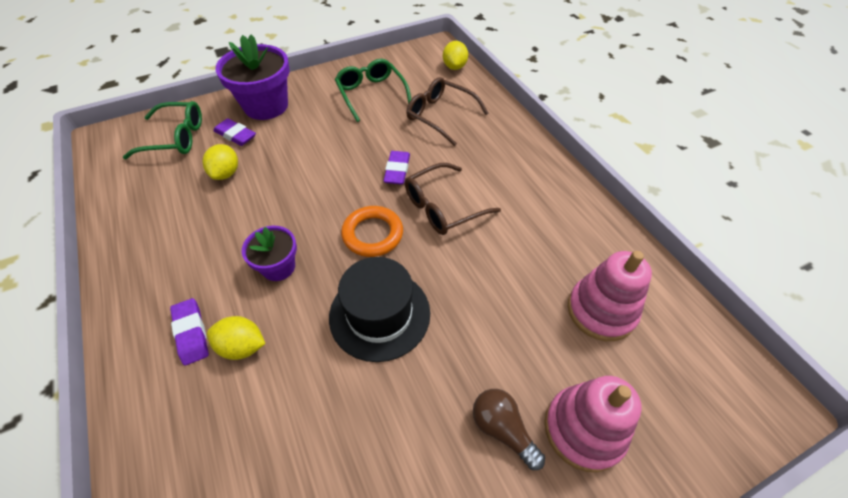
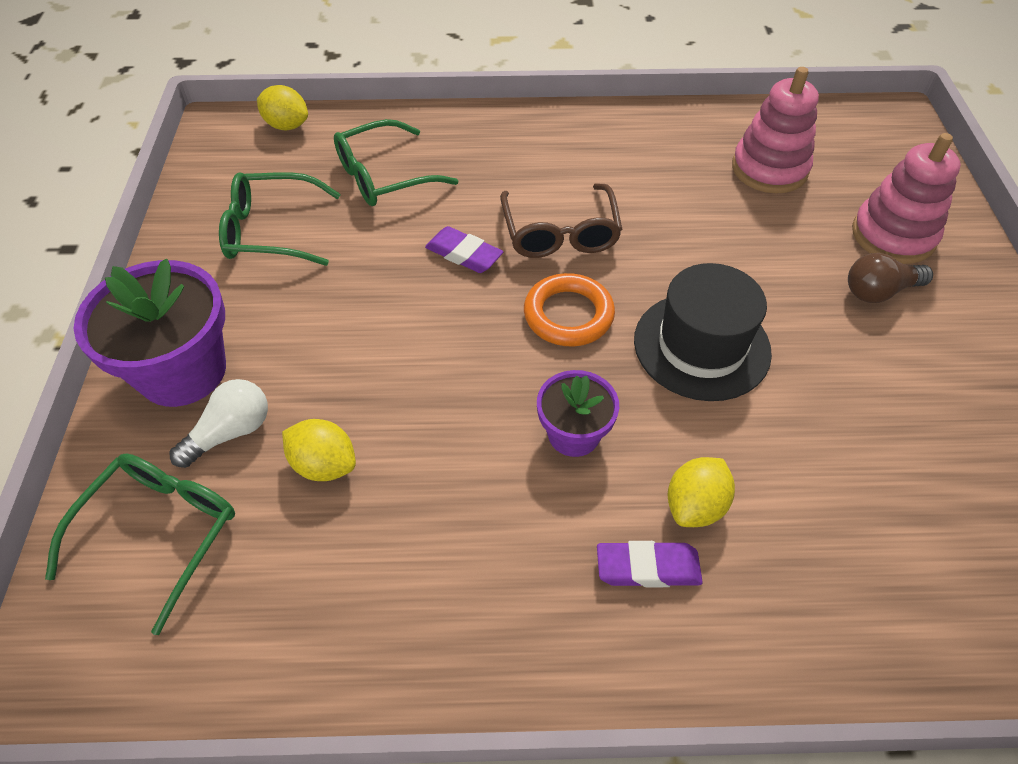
camera: 65 degrees left, 0 degrees up
(235, 135) = (230, 432): purple eraser -> white light bulb
(440, 116) = (384, 176): brown glasses -> green glasses

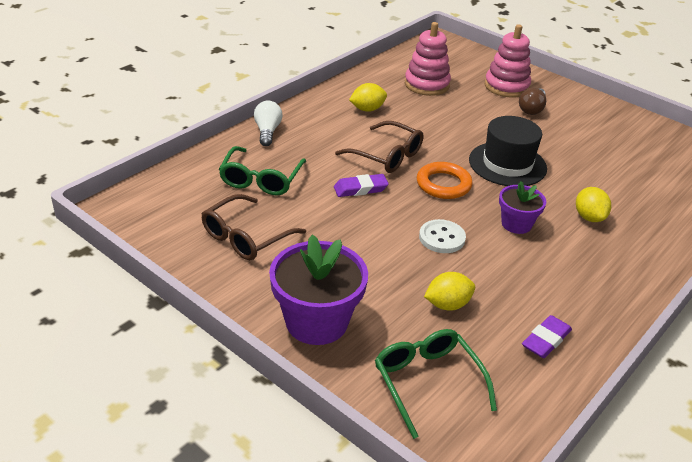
camera: 50 degrees left, 15 degrees down
(230, 432) = (386, 325): white light bulb -> white light bulb (267, 131)
(271, 231) = (246, 237): green glasses -> brown glasses
(287, 126) = (158, 186): yellow lemon -> yellow lemon (367, 109)
(453, 380) = (442, 238): none -> white button
(648, 567) = (607, 246): purple eraser -> purple eraser (546, 340)

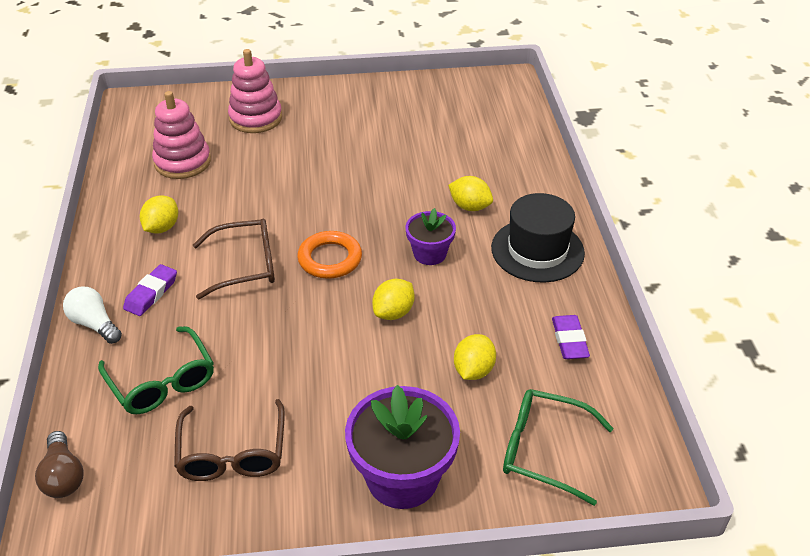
camera: 45 degrees left, 5 degrees up
(360, 189) = (267, 318): purple eraser -> purple eraser (151, 293)
(442, 238) = (393, 312): white button -> yellow lemon
(507, 164) = (354, 200): black hat -> black hat (537, 250)
(532, 109) = (305, 129): brown light bulb -> brown light bulb (63, 476)

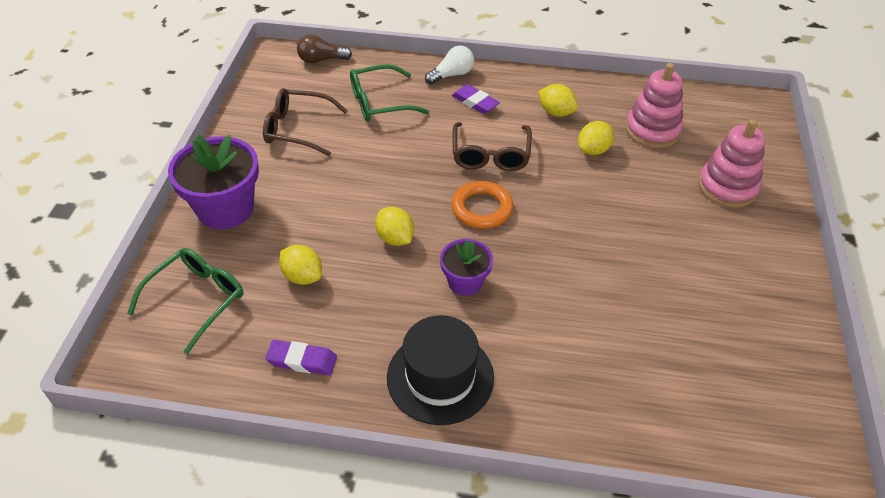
camera: 105 degrees right, 5 degrees up
(470, 207) = (532, 336): yellow lemon -> yellow lemon (593, 150)

